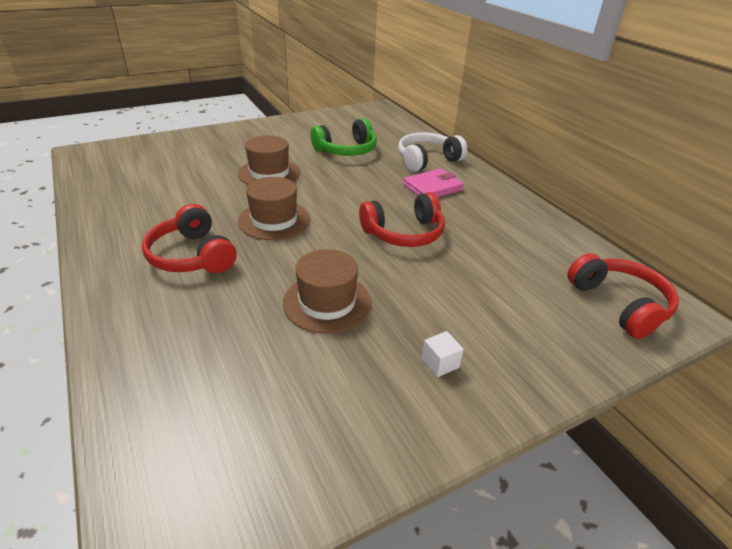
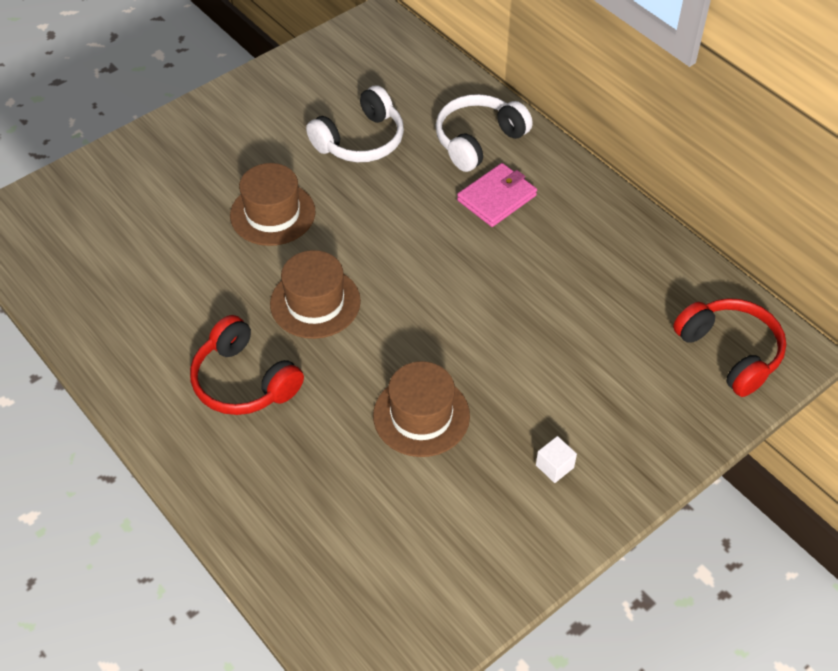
camera: 10 degrees left, 15 degrees up
(346, 150) = (360, 140): green headphones -> white headphones
(404, 233) = (479, 292): red headphones -> none

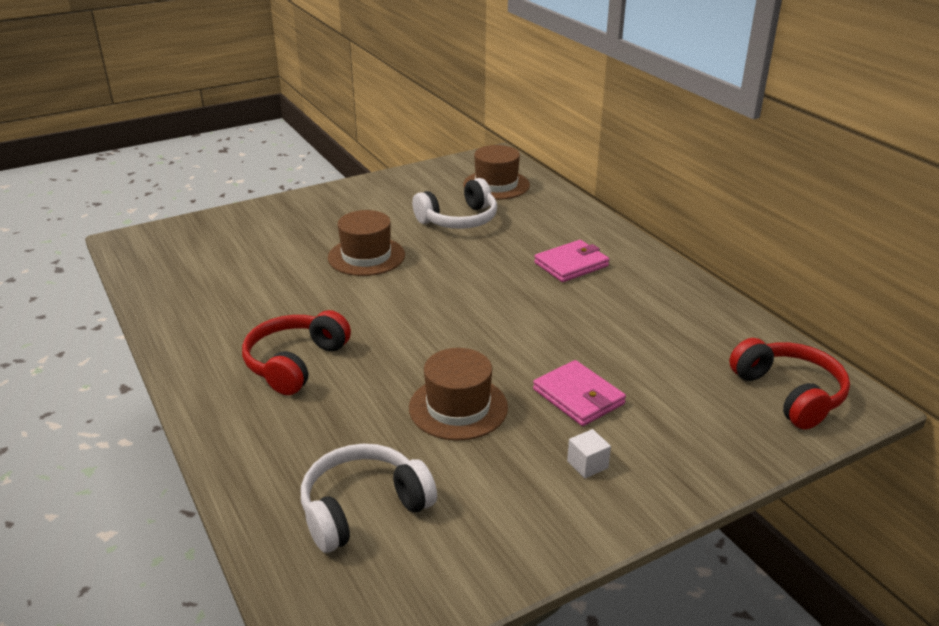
camera: 10 degrees right, 20 degrees down
(244, 381) = (295, 363): red headphones -> red headphones turned 60 degrees clockwise
(315, 302) = (383, 316): brown hat -> brown hat (496, 185)
(478, 140) = (563, 228): white headphones -> white headphones (363, 508)
(533, 385) = (578, 397): none -> pink wallet

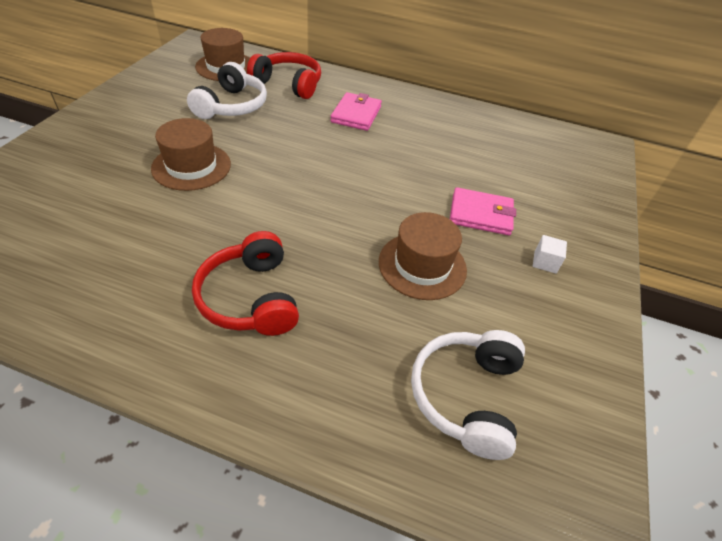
camera: 45 degrees left, 15 degrees up
(789, 394) = (572, 155): red headphones -> red headphones (289, 84)

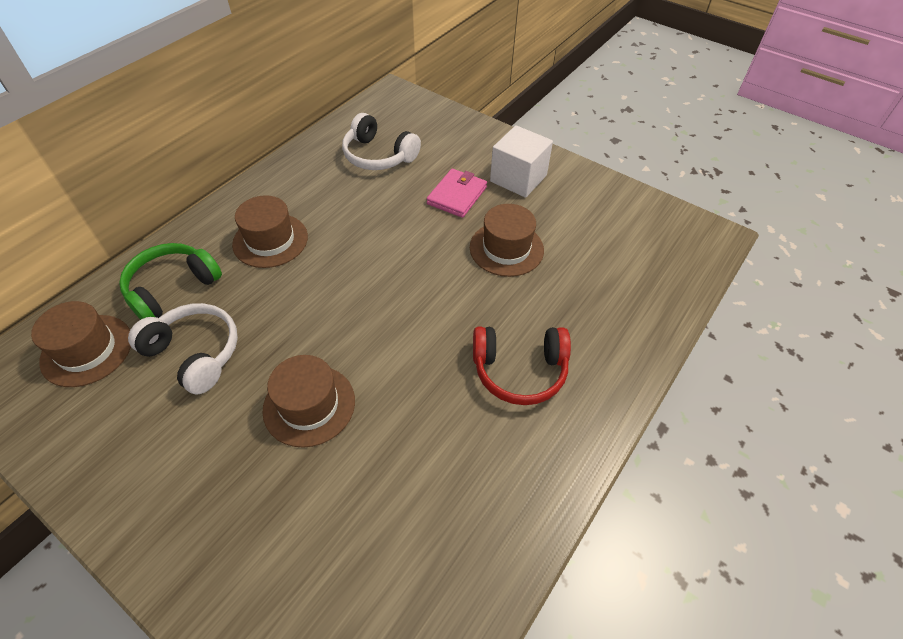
camera: 70 degrees left, 5 degrees up
(289, 84) = (172, 288): red headphones -> green headphones
(356, 114) = (270, 240): pink wallet -> brown hat
(466, 396) = (627, 259): white headphones -> white headphones (378, 155)
(545, 262) = (518, 178): white cube -> white cube, size x2.27

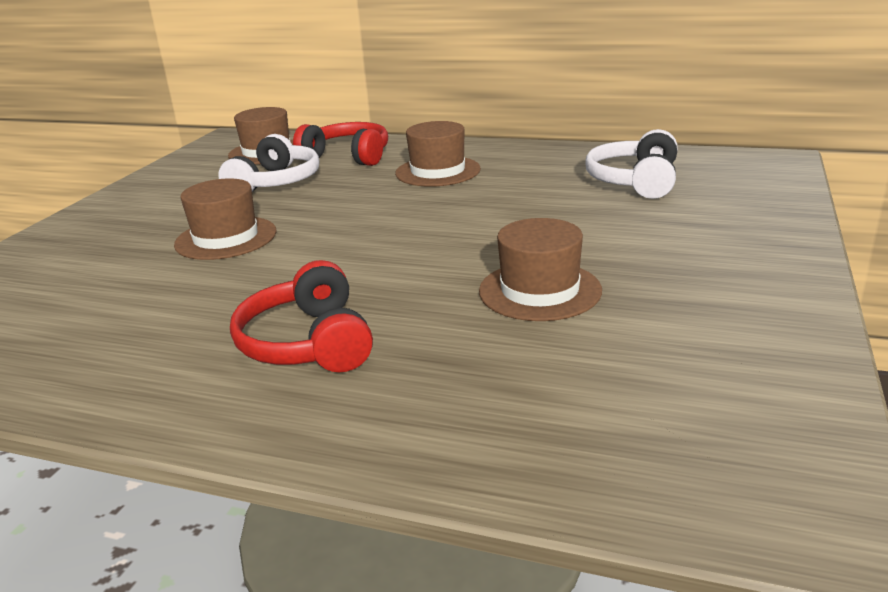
camera: 75 degrees right, 25 degrees down
(172, 288) = (348, 156): green headphones -> red headphones
(457, 195) = (615, 237): pink wallet -> none
(518, 178) = (711, 270): white cube -> none

